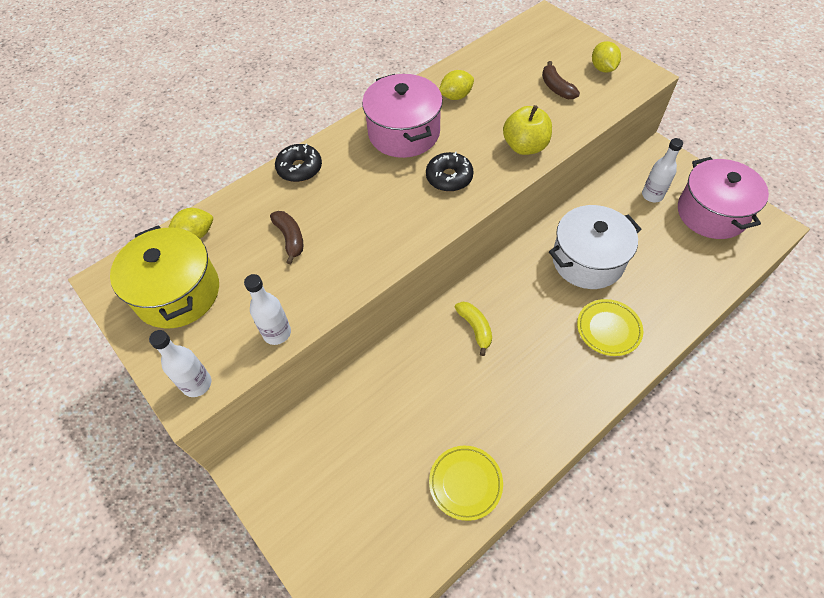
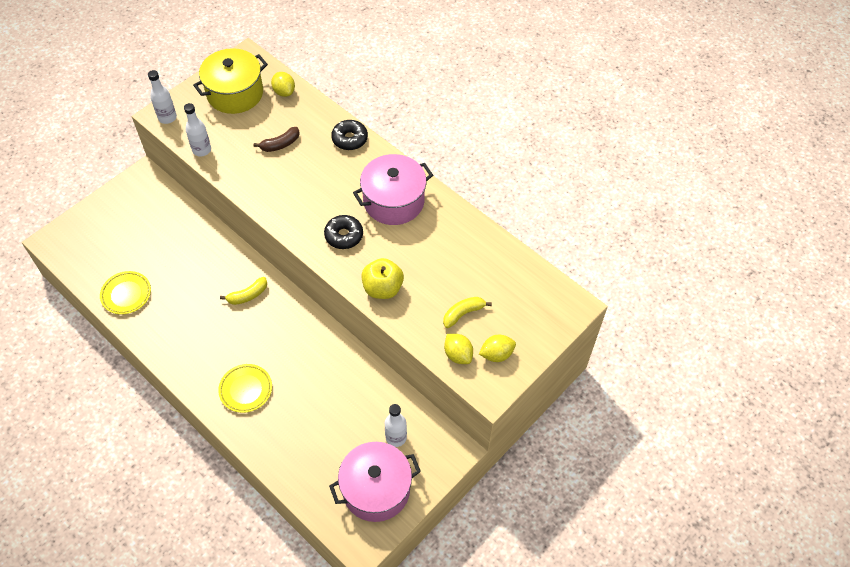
camera: 80 degrees right, 0 degrees up
(456, 96) = (443, 235): yellow lemon -> yellow lemon (458, 355)
(556, 88) = (463, 313): brown banana -> yellow banana
(587, 260) = (315, 377): white pot -> none

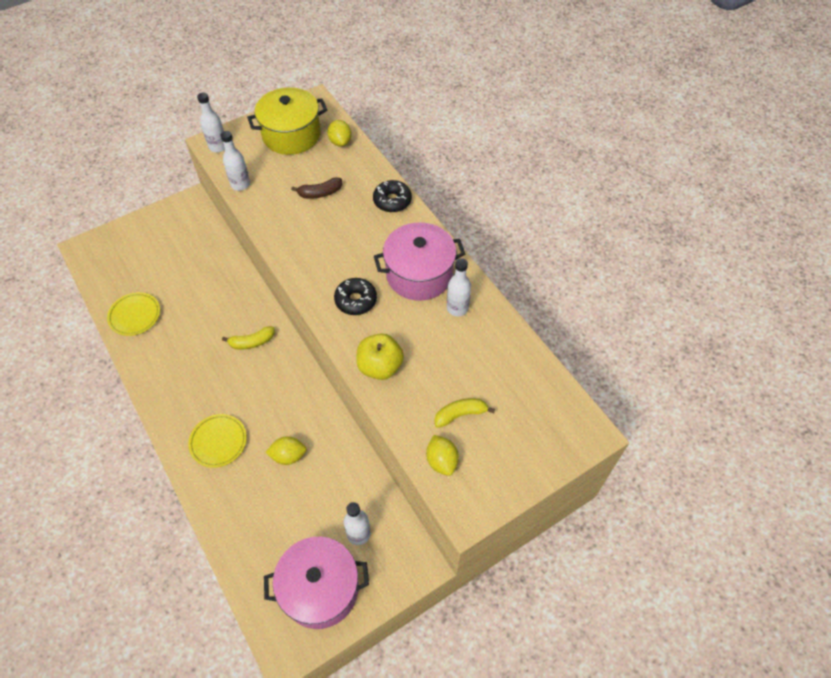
camera: 15 degrees right, 0 degrees up
(435, 224) = (457, 308): none -> white bottle
(496, 354) = (485, 470): yellow lemon -> yellow lemon (288, 456)

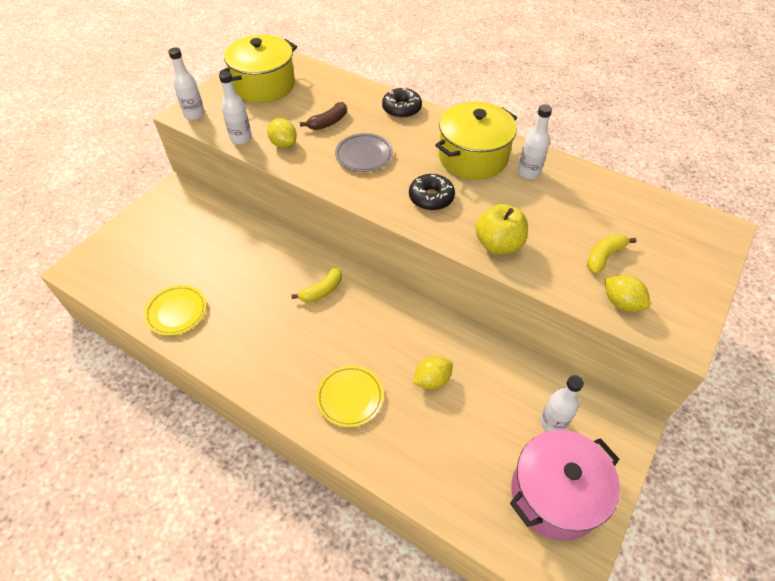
camera: 25 degrees left, 5 degrees down
(328, 238) = (364, 155): none -> grey plate
(340, 142) = (317, 78): yellow lemon -> yellow lemon (283, 144)
(419, 274) = (473, 157): pink pot -> yellow pot

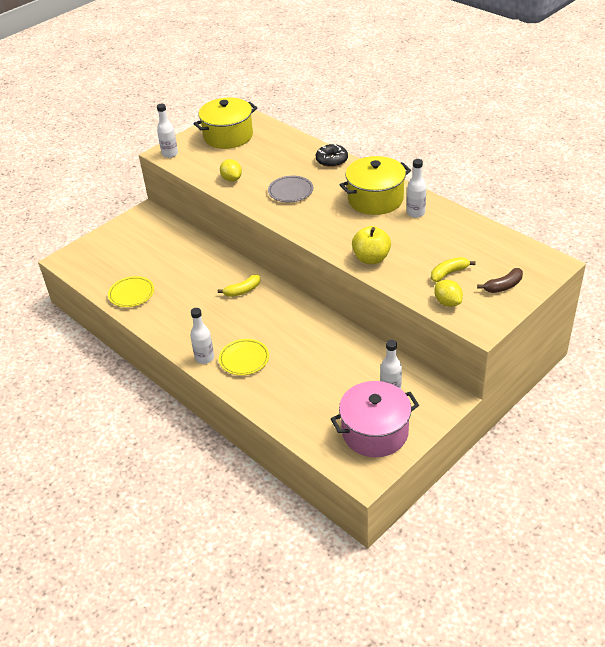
camera: 15 degrees right, 10 degrees down
(241, 138) = (201, 173): white bottle -> white bottle (204, 358)
(328, 122) = (270, 166): brown banana -> brown banana (503, 286)
(431, 198) = (332, 224): black donut -> none
(432, 380) = (308, 355): yellow lemon -> none

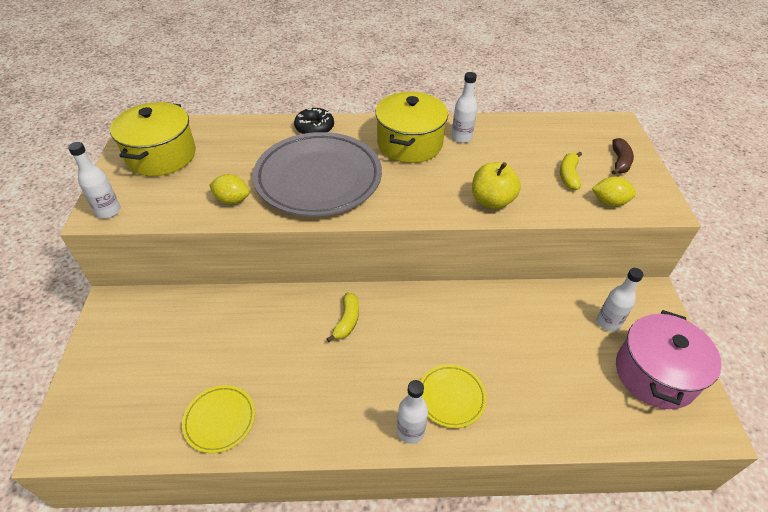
camera: 50 degrees left, 5 degrees up
(290, 191) = (318, 179): grey plate -> grey plate, size x2.15

